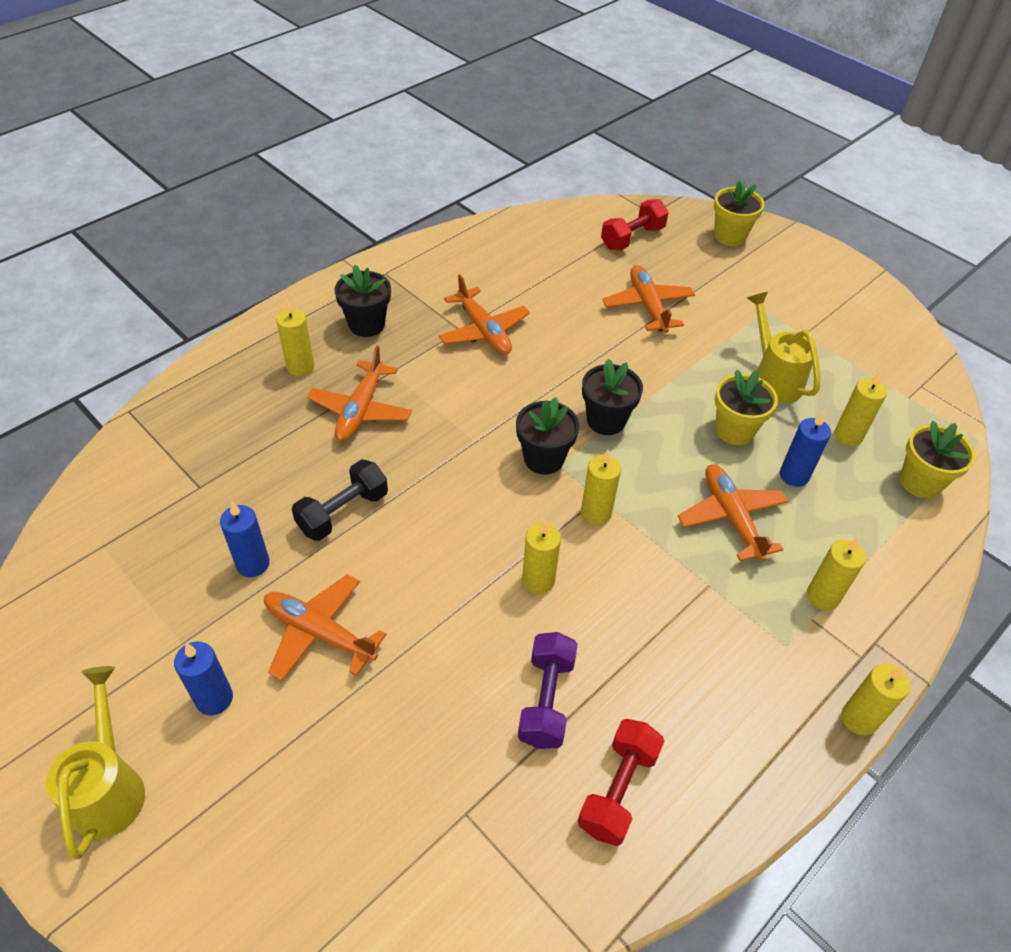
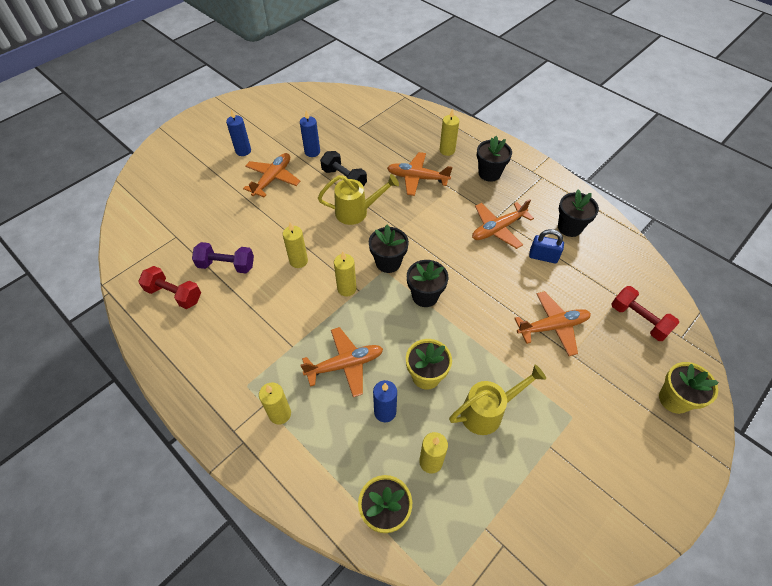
camera: 90 degrees right, 5 degrees up
(110, 787) = (209, 130): yellow watering can -> yellow watering can (357, 212)
(486, 264) = (569, 227): none -> black flower pot
(536, 296) = (543, 257): none -> blue padlock
(859, 719) = (192, 420): yellow candle -> none

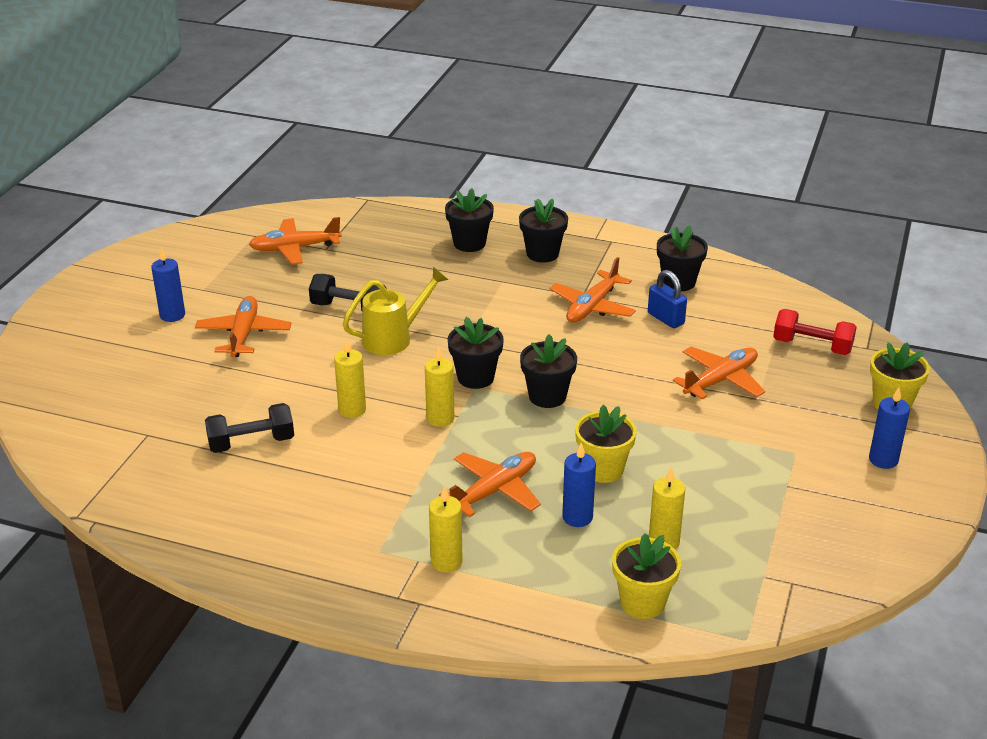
camera: 25 degrees left, 20 degrees down
(174, 294) = (199, 494): red dumbbell -> none
(226, 265) = (251, 443): purple dumbbell -> black dumbbell
(312, 152) = (279, 291): blue candle -> blue candle (883, 460)
(417, 178) = (450, 282): orange plane -> orange plane (294, 248)
(447, 150) = (469, 243): yellow candle -> black flower pot
(487, 412) = (698, 478): yellow watering can -> none
(543, 257) = (665, 318): blue padlock -> blue padlock turned 60 degrees clockwise

